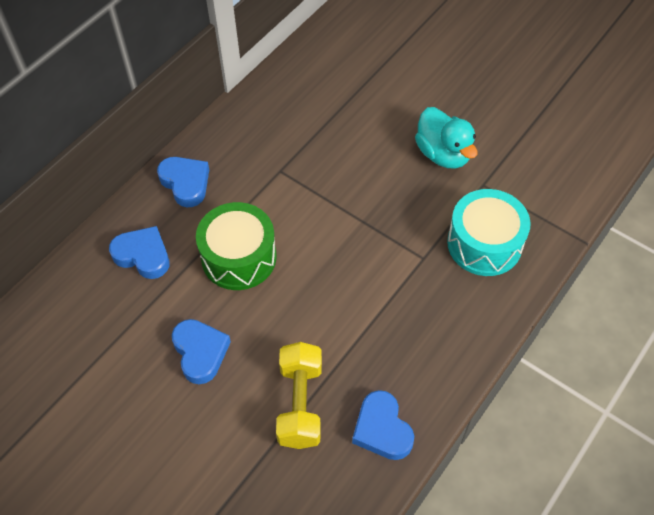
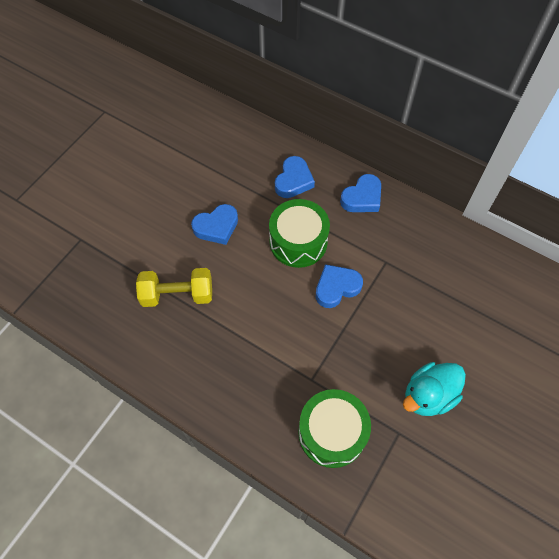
camera: 85 degrees right, 5 degrees up
(382, 429) = (157, 352): blue heart -> blue heart (336, 287)
(484, 244) = (332, 433): turquoise drum -> green drum

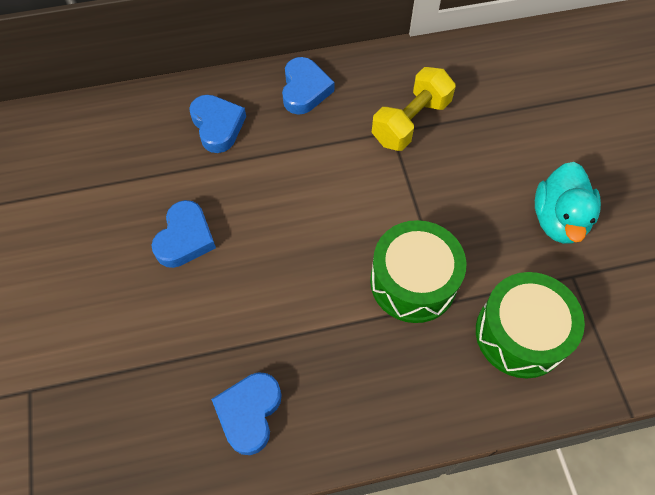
camera: 45 degrees left, 0 degrees up
(177, 295) = (220, 346): yellow dumbbell -> yellow dumbbell (411, 122)
(298, 241) = (288, 182): green drum -> green drum (413, 282)
(336, 287) = (374, 194): blue heart -> blue heart (249, 413)

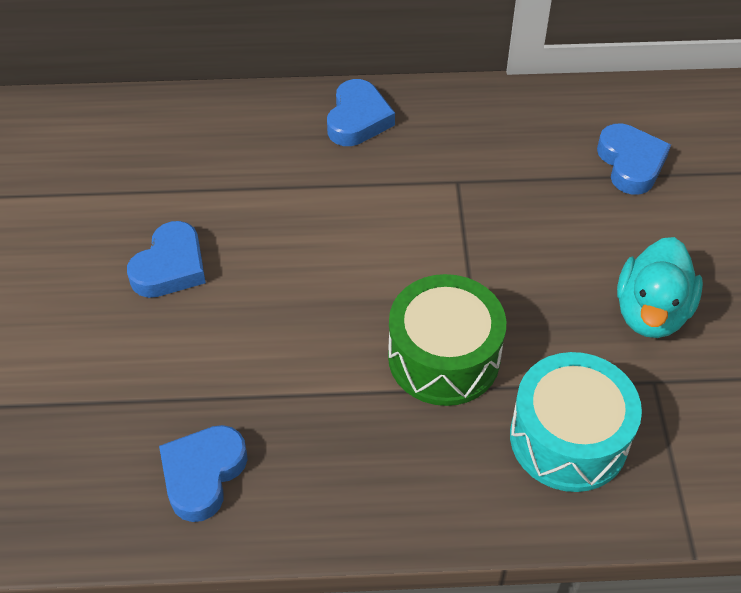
camera: 10 degrees right, 10 degrees down
(217, 126) = (240, 146): blue heart -> blue heart (630, 163)
(411, 122) = (484, 173): yellow dumbbell -> none
(520, 334) = (568, 438): green drum -> turquoise drum

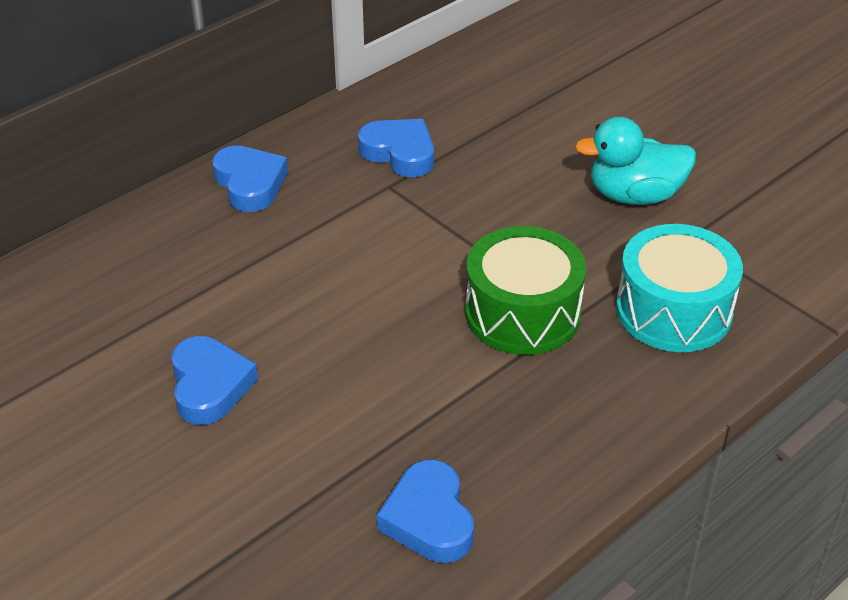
camera: 40 degrees left, 10 degrees down
(630, 163) = (508, 105): blue heart -> blue heart (399, 153)
(651, 312) = (635, 195): turquoise duck -> turquoise duck turned 105 degrees clockwise

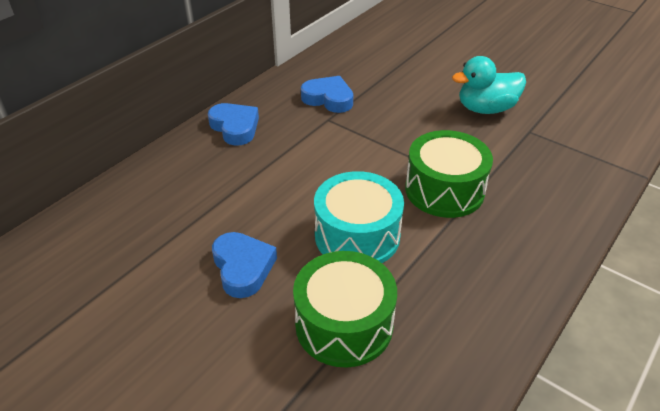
camera: 10 degrees left, 0 degrees up
(321, 476) = (344, 324): none -> green drum
(429, 519) = (434, 346): blue heart -> none
(673, 311) = (541, 176): turquoise drum -> turquoise drum (357, 235)

